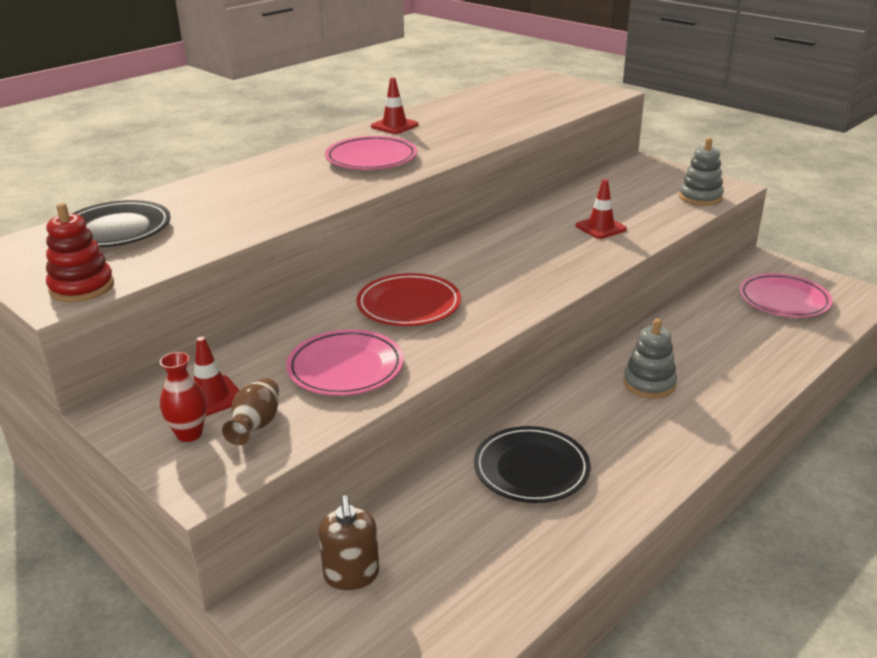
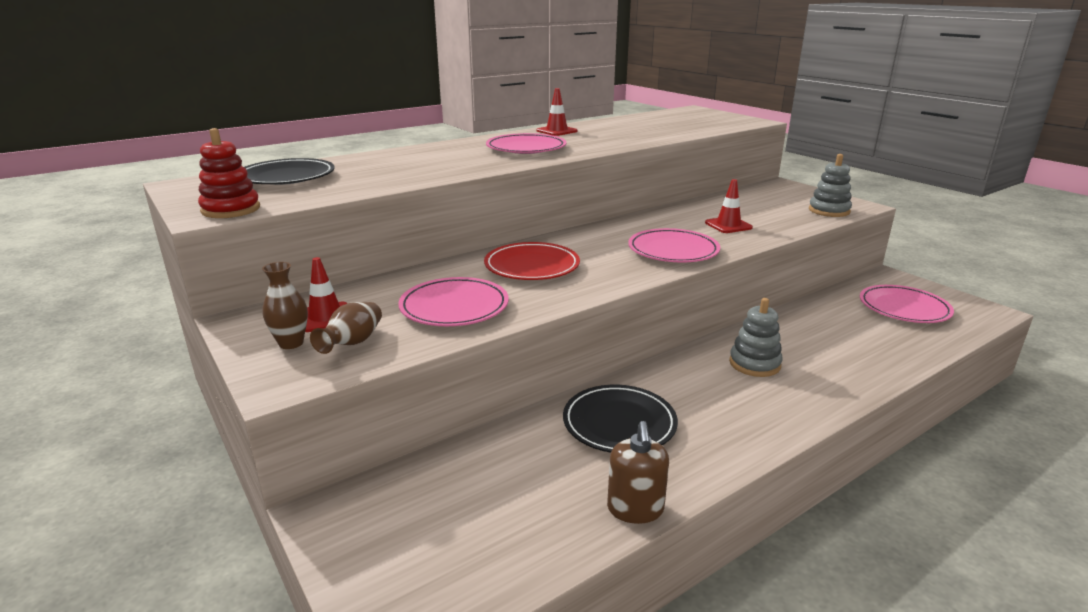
camera: 10 degrees right, 5 degrees down
(189, 434) = (291, 343): red vase -> brown vase
(351, 575) = (414, 495): brown soap dispenser -> brown soap dispenser (635, 509)
(552, 268) = (673, 250): none -> pink plate

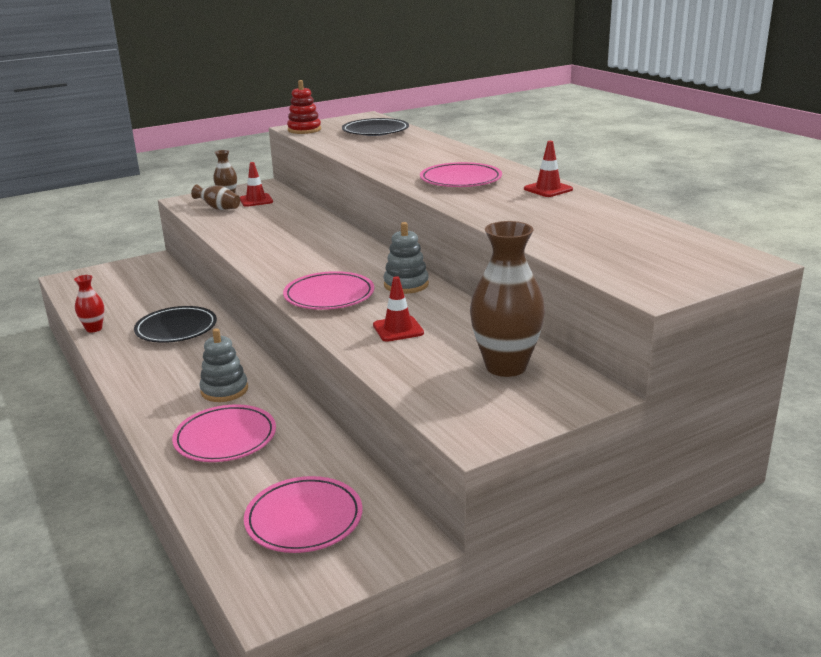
camera: 95 degrees right, 0 degrees up
(454, 307) = (252, 226): pink plate -> pink plate (225, 438)
(532, 266) = (313, 245): red plate -> none
(635, 509) = (94, 329): brown soap dispenser -> red vase
(764, 199) = (506, 366): none -> brown vase
(829, 211) = (449, 405): grey stacking toy -> grey stacking toy (406, 285)

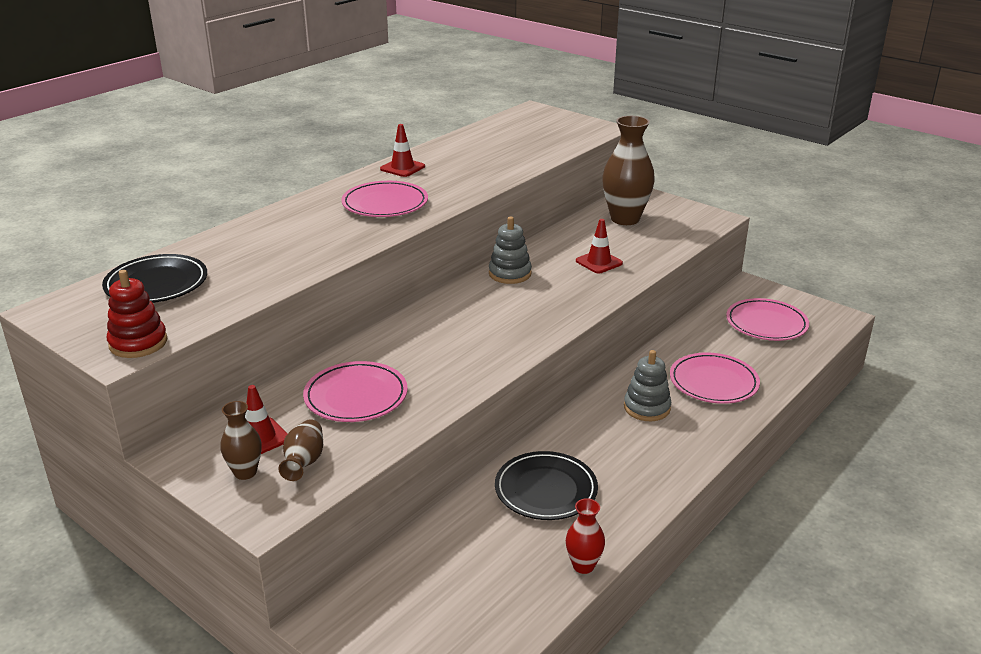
camera: 110 degrees left, 5 degrees up
(329, 296) = (556, 304): pink plate -> pink plate (356, 396)

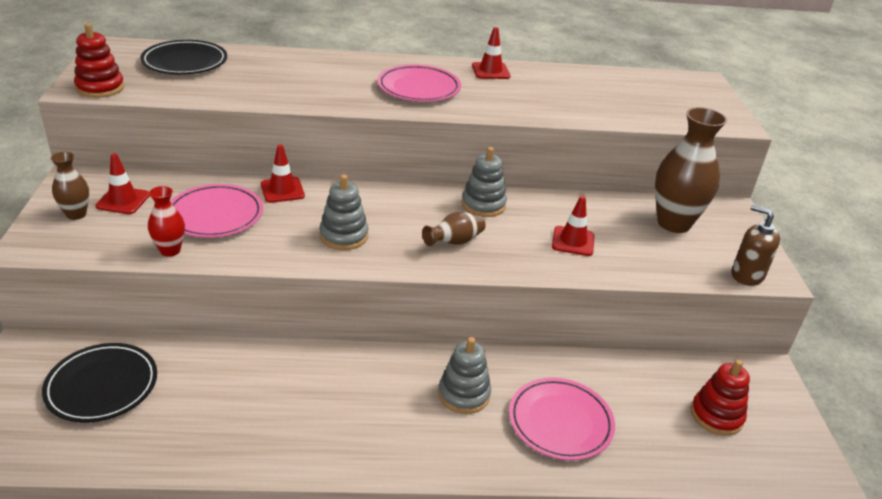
camera: 45 degrees right, 5 degrees up
(304, 462) = (109, 232): brown vase -> brown vase (454, 242)
(364, 349) = (282, 190): none -> red traffic cone
(471, 348) = (343, 236): none -> grey stacking toy
(546, 490) = (278, 387): black plate -> black plate (102, 386)
(583, 565) = (195, 460): red vase -> red vase (170, 250)
(706, 225) = (747, 275): none -> brown soap dispenser
(766, 324) = (716, 415): pink plate -> red stacking toy

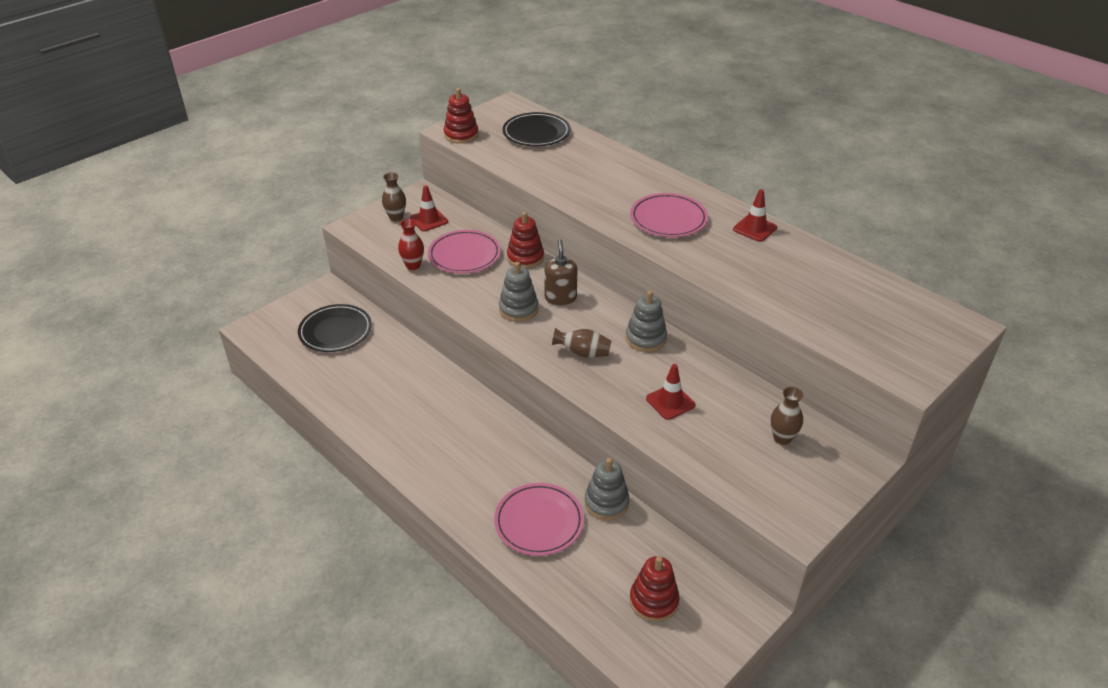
camera: 50 degrees right, 5 degrees up
(282, 190) = (525, 258): red traffic cone -> red stacking toy
(464, 394) = (505, 463): grey stacking toy -> grey stacking toy (606, 503)
(673, 223) = (782, 438): brown vase -> brown vase, size x0.51
(747, 275) = (774, 512): brown soap dispenser -> brown soap dispenser (560, 298)

